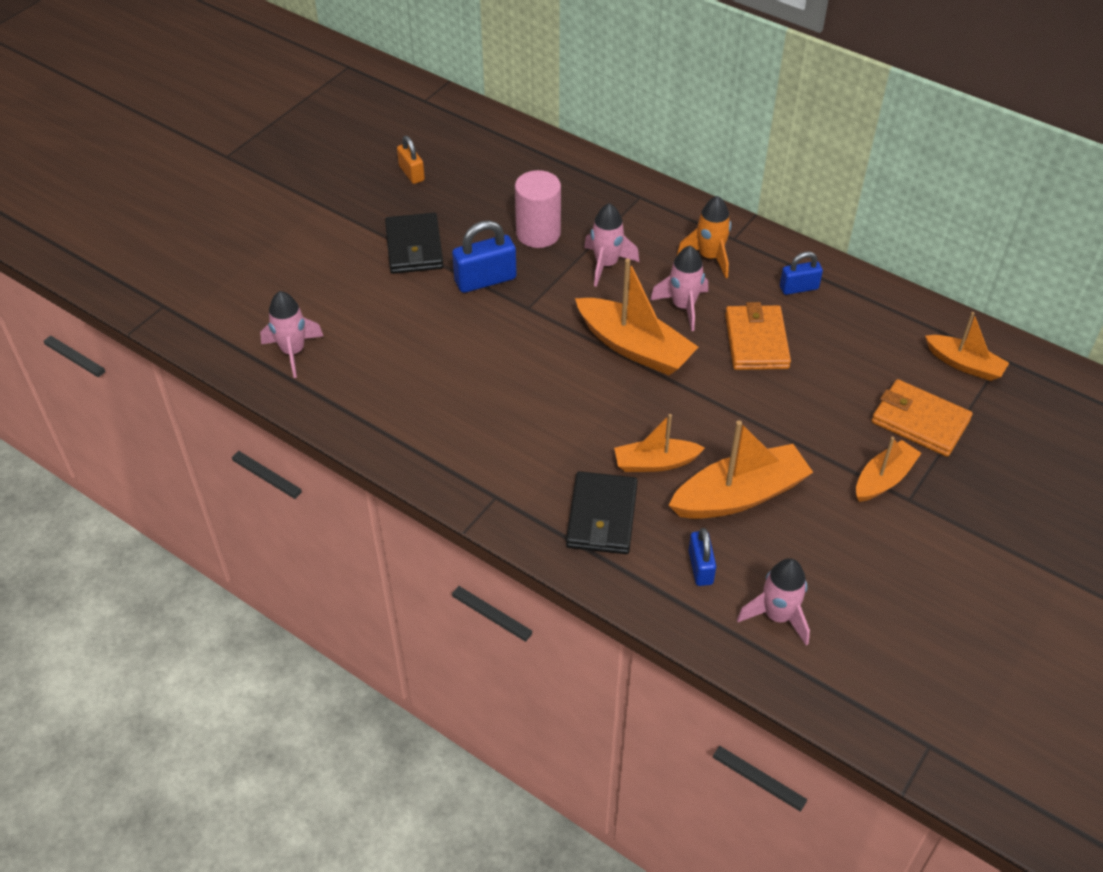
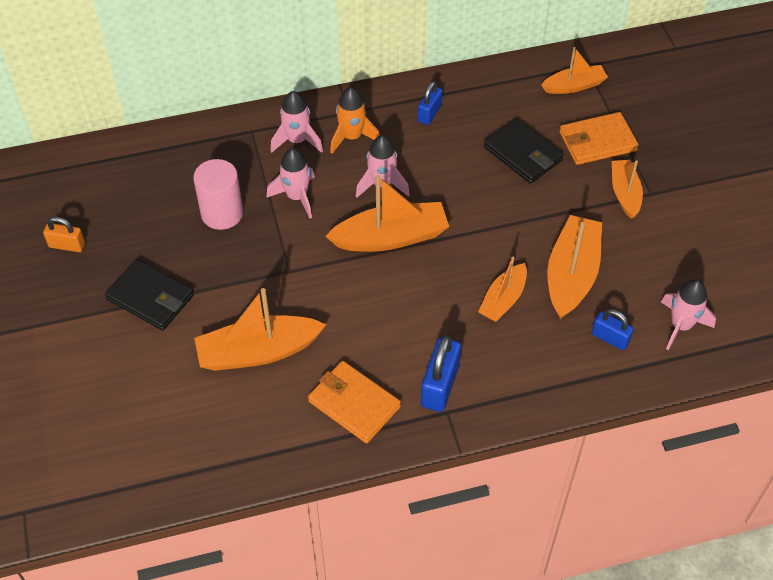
camera: 50 degrees left, 5 degrees up
(293, 352) = (177, 449): pink rocket -> pink rocket (297, 140)
(429, 340) = (258, 352): none -> orange boat
(485, 280) = (234, 277): blue padlock -> blue padlock (440, 386)
(602, 516) = (521, 362): black wallet -> black wallet (523, 154)
(756, 341) = (452, 169): orange wallet -> orange wallet (354, 404)

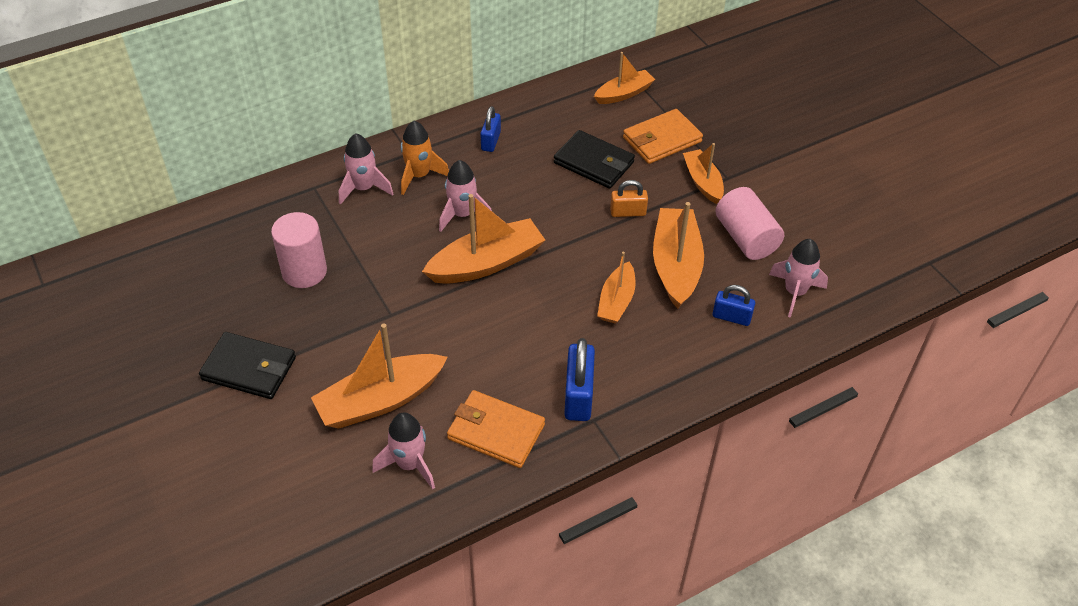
camera: 15 degrees left, 5 degrees down
(67, 245) = (143, 333): orange padlock -> orange padlock (628, 212)
(297, 197) = (378, 242): pink rocket -> pink rocket (409, 464)
(650, 260) = (746, 238): none -> pink cylinder

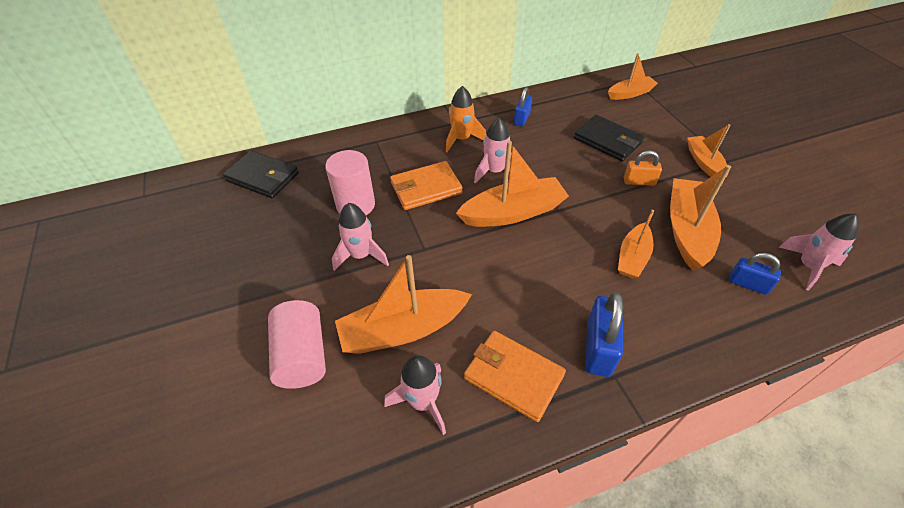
camera: 10 degrees right, 0 degrees up
(249, 368) = (290, 284): black wallet -> black wallet (263, 177)
(364, 188) = (416, 145): pink rocket -> pink rocket (361, 255)
(662, 140) = (664, 128): orange wallet -> orange wallet (426, 188)
(746, 238) = (750, 212): pink cylinder -> pink cylinder (302, 356)

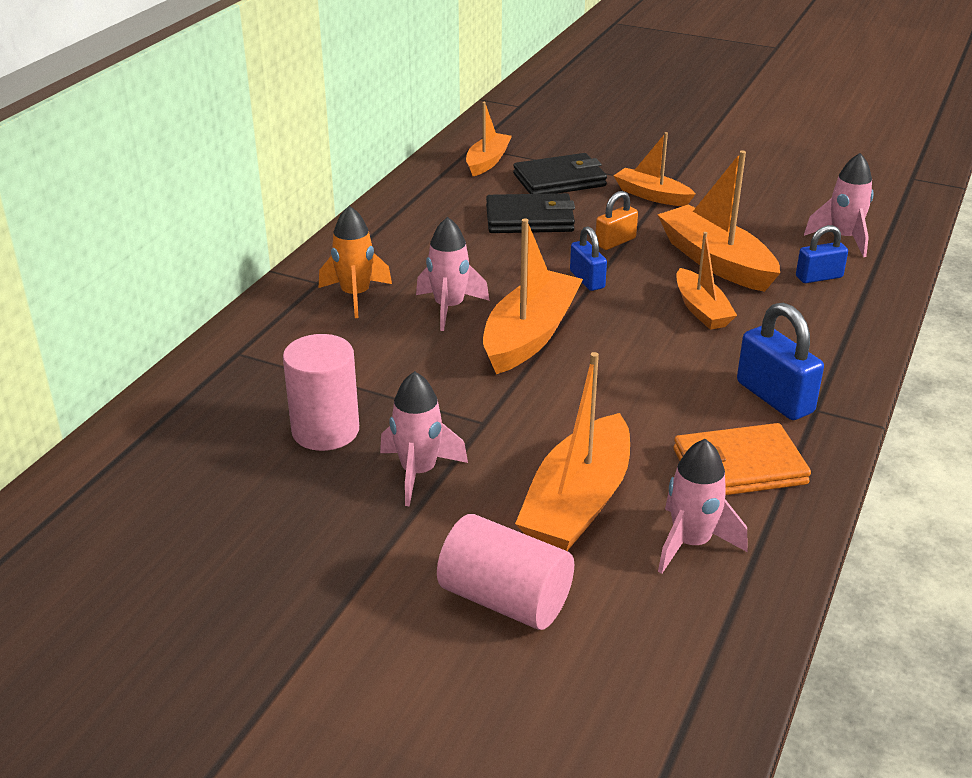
camera: 45 degrees left, 15 degrees down
(263, 177) = (127, 477): black wallet -> black wallet (559, 180)
(426, 188) = (390, 366): orange wallet -> none
(522, 119) = (399, 240): blue padlock -> blue padlock (587, 280)

